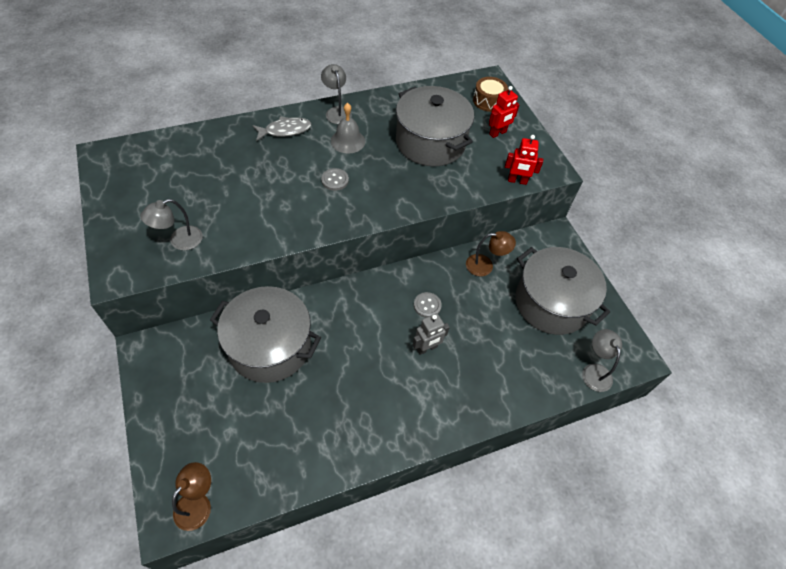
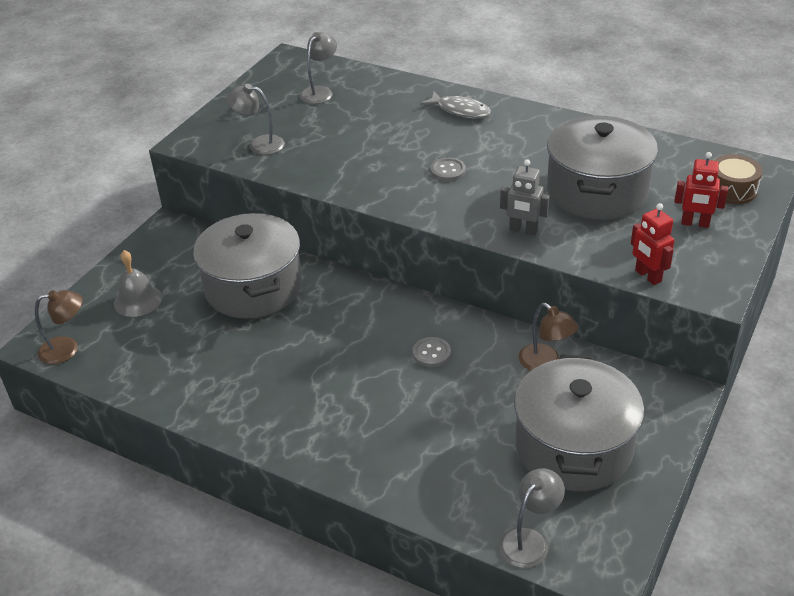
camera: 55 degrees right, 15 degrees down
(337, 111) = (534, 119): grey lamp -> grey lamp (320, 92)
(348, 141) = (508, 147): grey bell -> grey bell (138, 300)
(427, 348) = (380, 385): grey robot -> grey robot (523, 230)

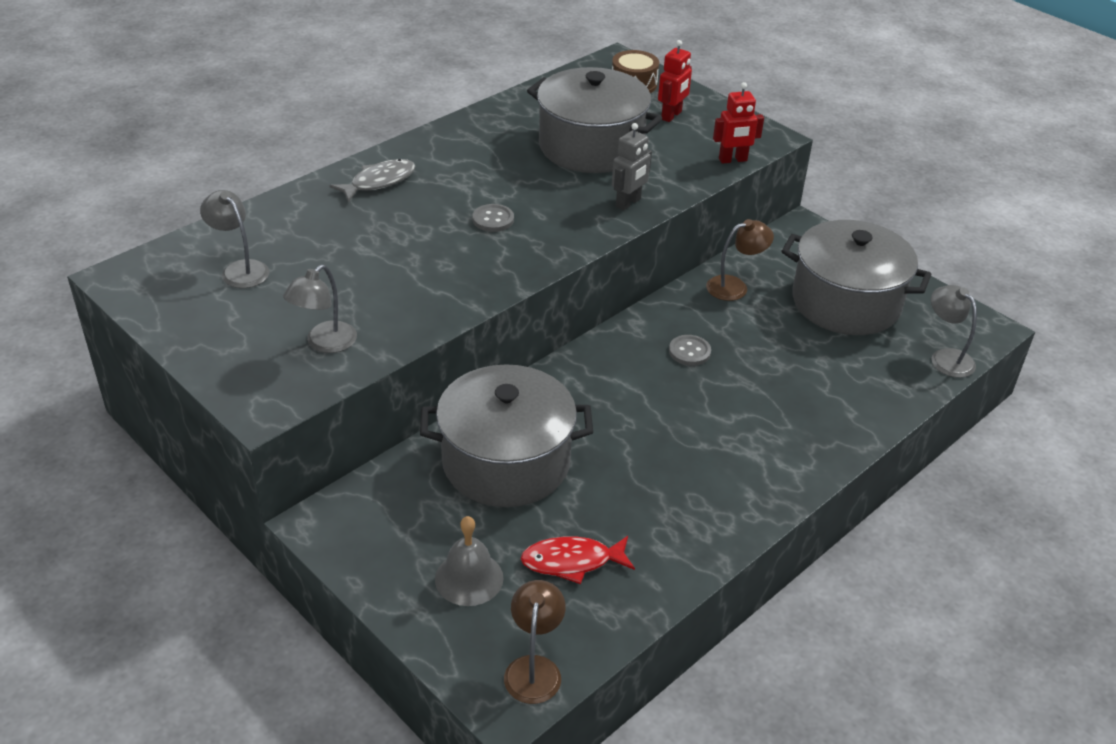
camera: 75 degrees left, 0 degrees up
(165, 343) = (572, 562): none -> red fish

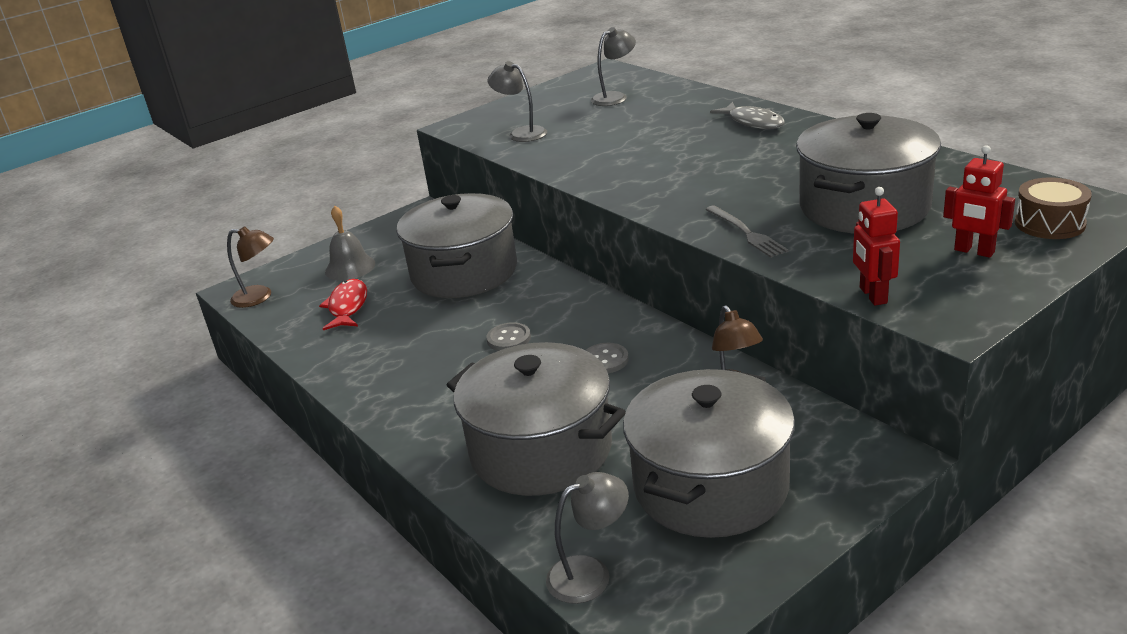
camera: 100 degrees right, 10 degrees down
(493, 219) = (699, 172): grey button -> grey button (509, 339)
(628, 203) = (746, 233): grey robot -> grey fork
(820, 386) = (541, 450): none -> grey pot

